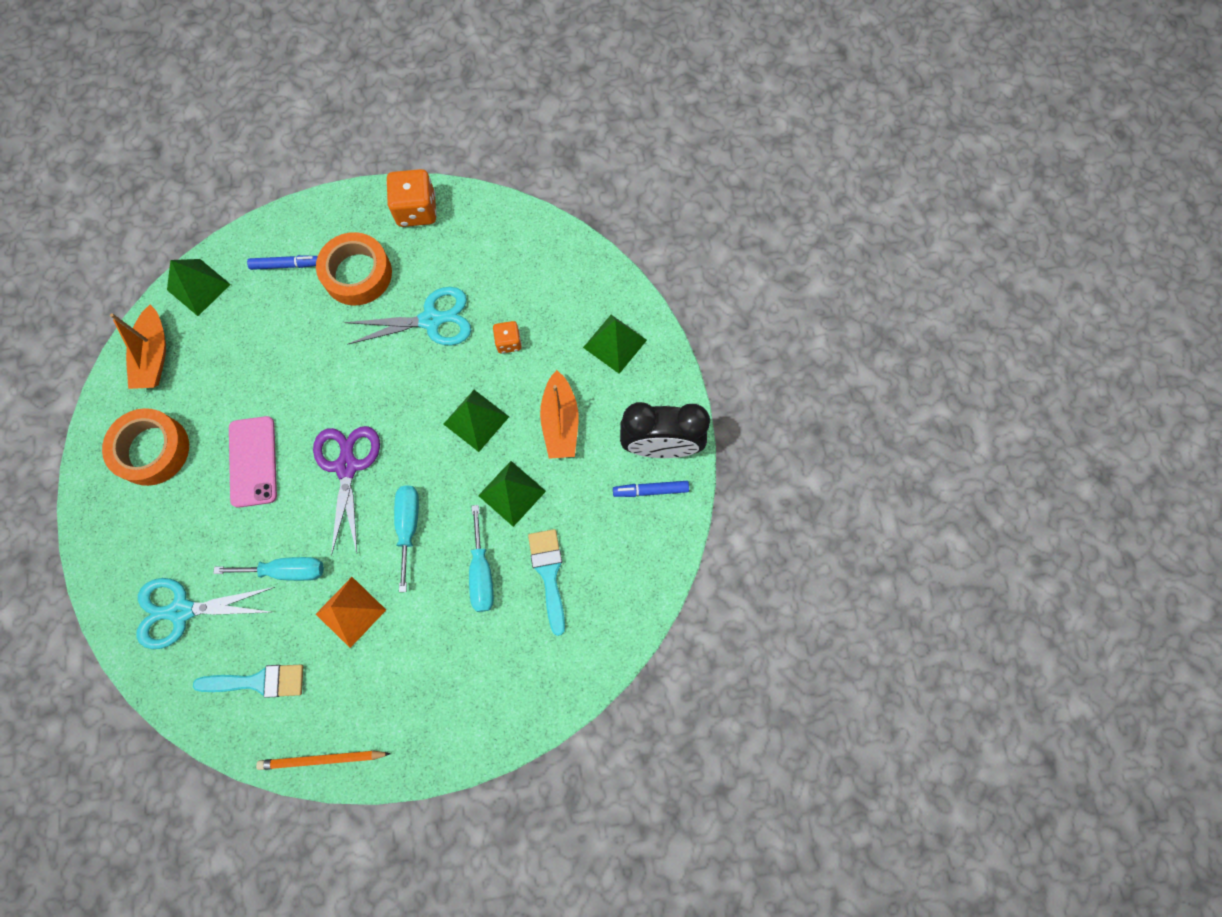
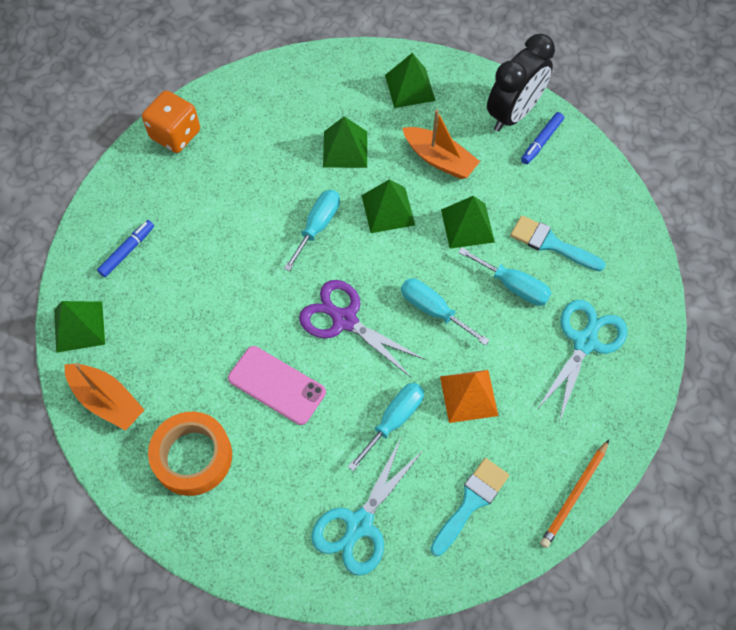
camera: 50 degrees left, 10 degrees down
(357, 274) = (187, 207): orange tape -> none
(416, 380) = (317, 226): none -> turquoise screwdriver
(431, 320) = (277, 185): turquoise scissors -> turquoise scissors (585, 342)
(508, 342) = (345, 149): orange dice -> green pyramid

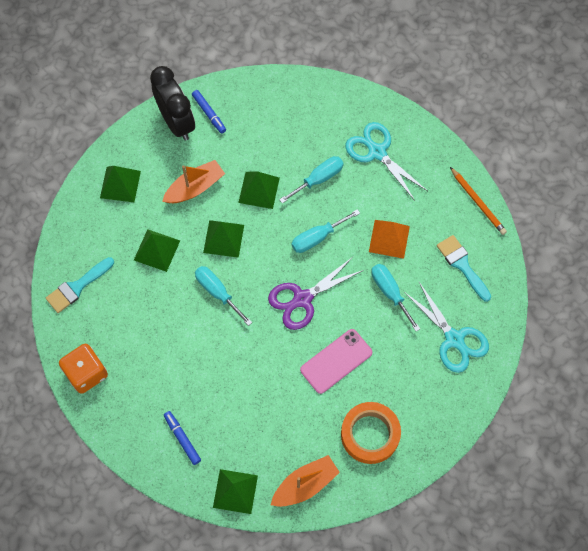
camera: 70 degrees left, 5 degrees up
(551, 244) = (295, 142): turquoise brush -> turquoise brush (77, 287)

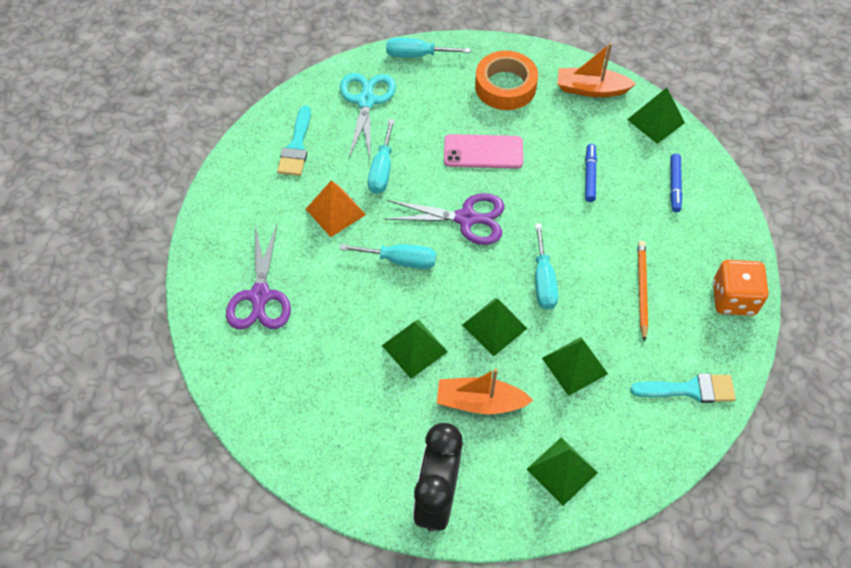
camera: 140 degrees left, 10 degrees down
(209, 113) = (391, 478): blue marker -> blue marker (589, 176)
(318, 179) = (344, 314): turquoise screwdriver -> turquoise screwdriver (417, 55)
(377, 152) = (260, 296): turquoise scissors -> purple scissors
(478, 202) = (223, 184): orange pencil -> orange pencil (641, 290)

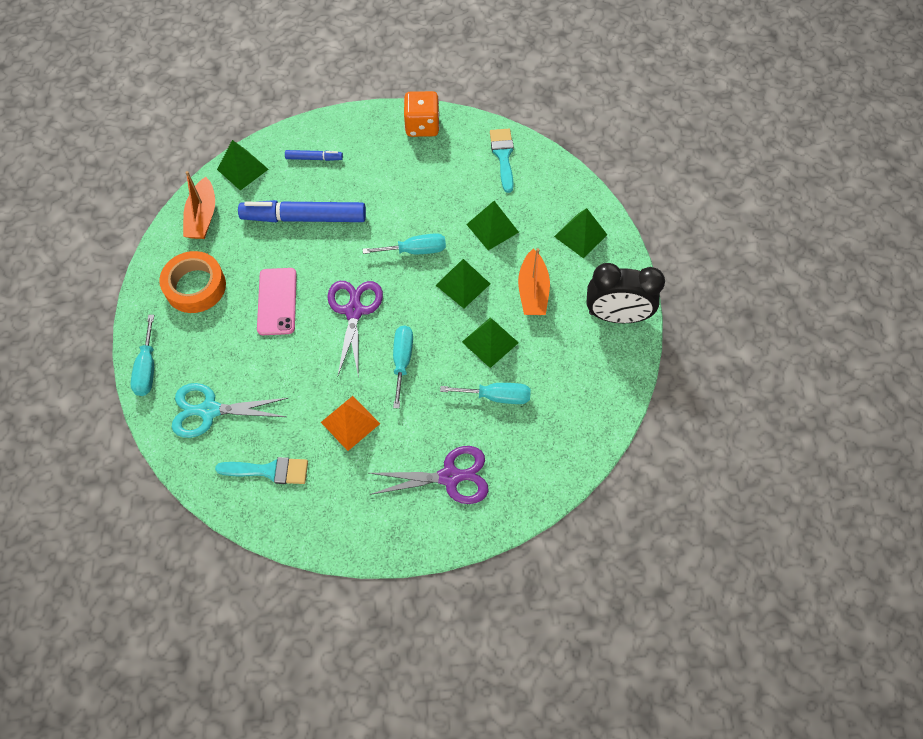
camera: 95 degrees left, 5 degrees up
(382, 169) = (299, 386): turquoise screwdriver -> turquoise screwdriver (496, 396)
(589, 176) = (304, 218): blue marker -> blue marker, size x2.11
(641, 290) = (419, 183): orange pencil -> none

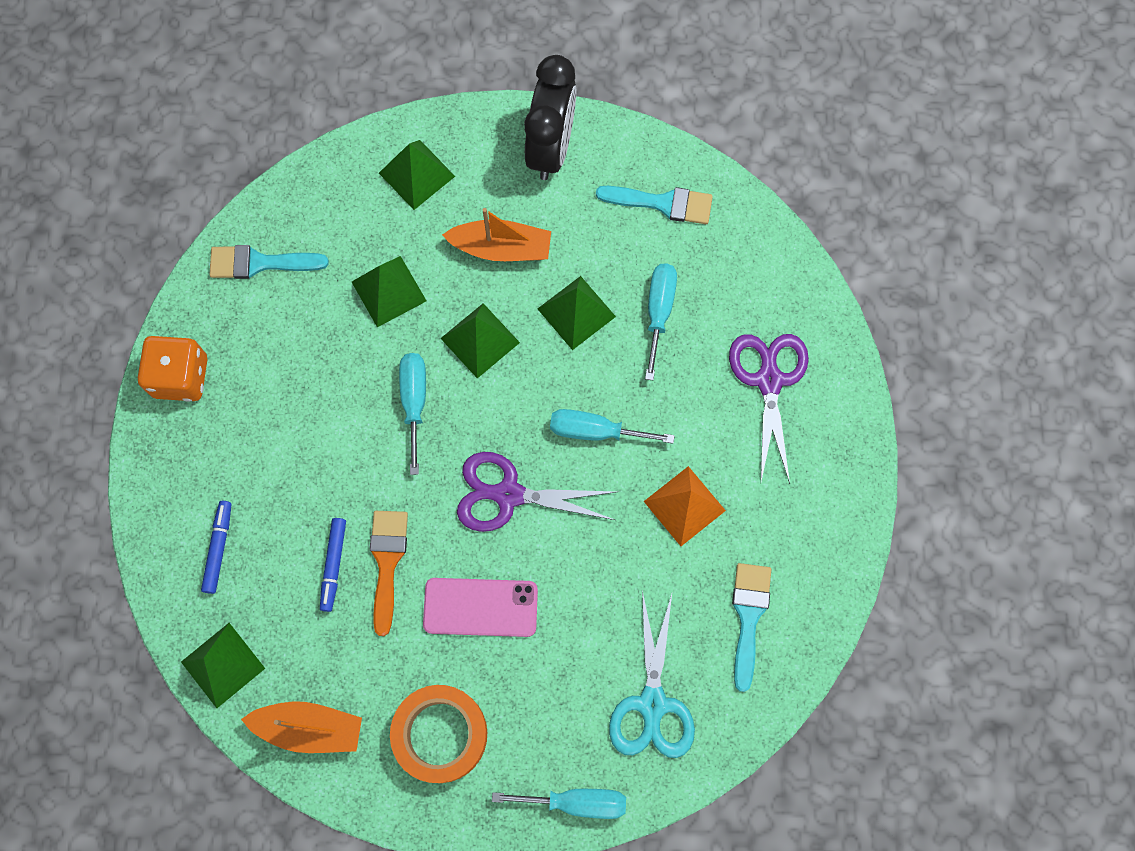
camera: 85 degrees left, 10 degrees up
(304, 218) = (334, 565): blue marker -> blue marker, size x0.47
(306, 246) = (387, 562): none -> orange brush
(584, 393) = (662, 203): none -> turquoise brush

